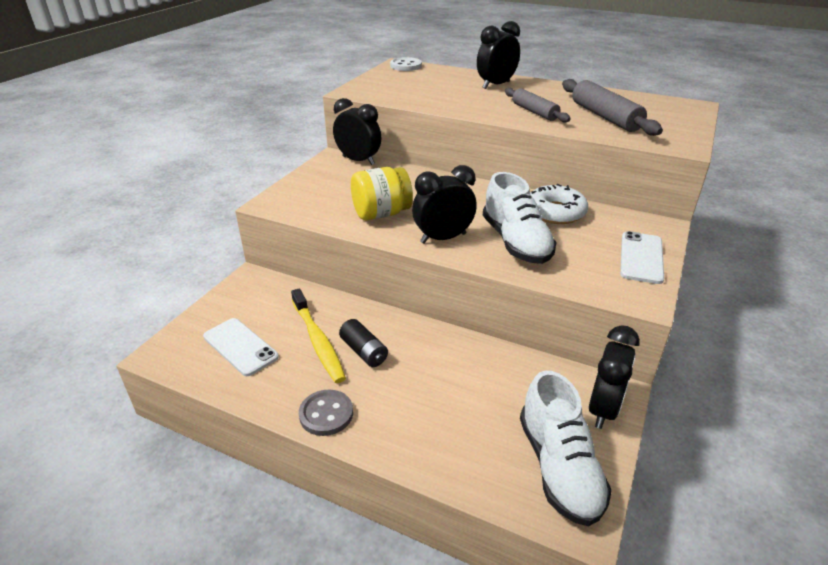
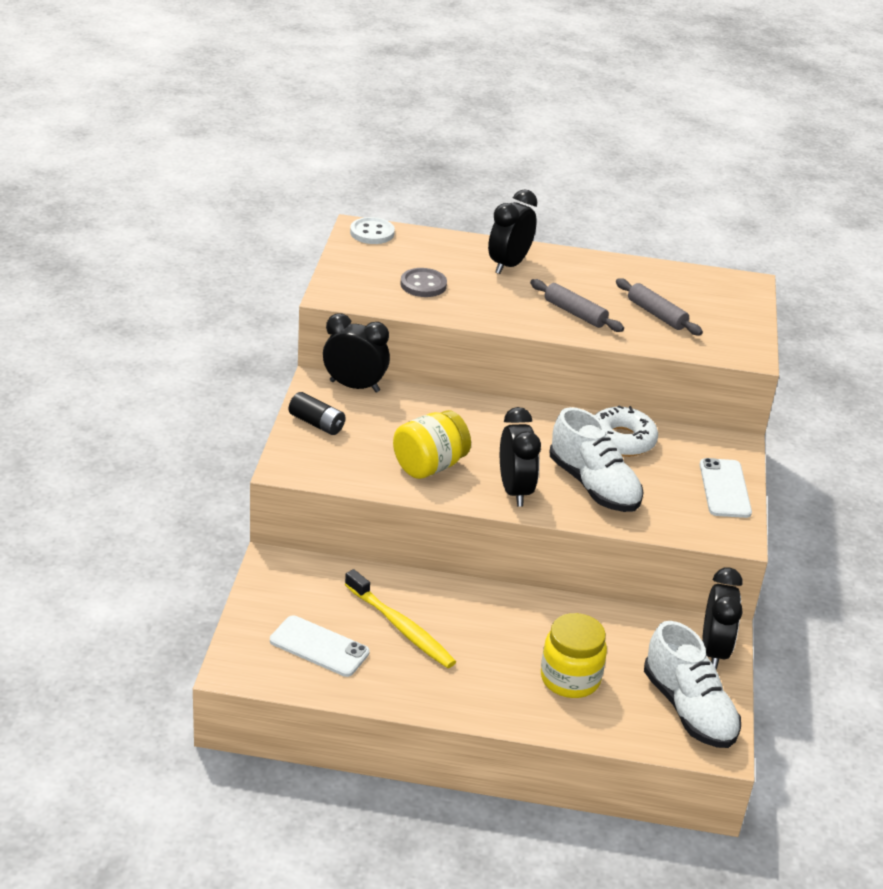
camera: 20 degrees left, 0 degrees up
(326, 414) = (454, 699): grey button -> grey button (423, 285)
(364, 351) = (457, 631): black battery -> black battery (317, 423)
(443, 238) = (515, 491): black clock -> black clock turned 120 degrees clockwise
(447, 413) = (570, 679): none -> yellow jar
(605, 117) = (656, 314): grey rolling pin -> grey rolling pin, size x0.66

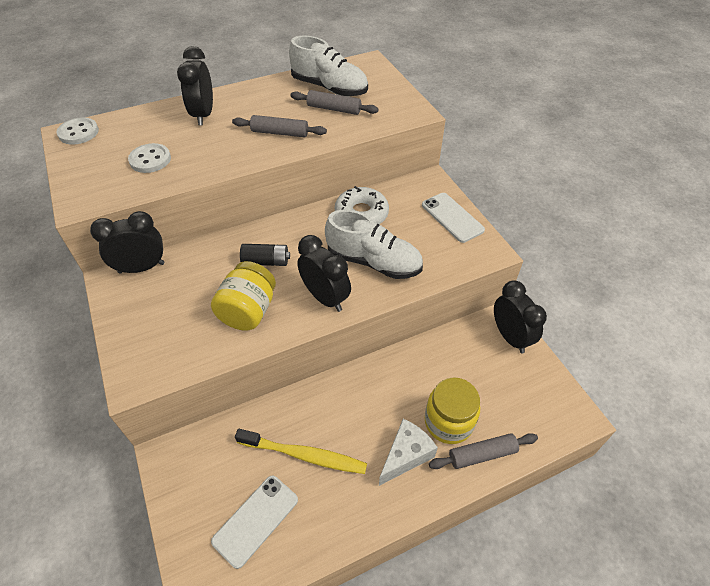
camera: 30 degrees left, 15 degrees up
(317, 423) = (132, 320): black battery -> black battery (266, 261)
(319, 646) = (255, 520): white phone -> white phone turned 45 degrees counterclockwise
(423, 285) = (150, 160): grey button -> white button
(501, 679) = (406, 455): none -> white cheese
(581, 719) = (482, 454): none -> grey rolling pin
(689, 709) = (535, 396): white shoe -> white shoe (329, 88)

